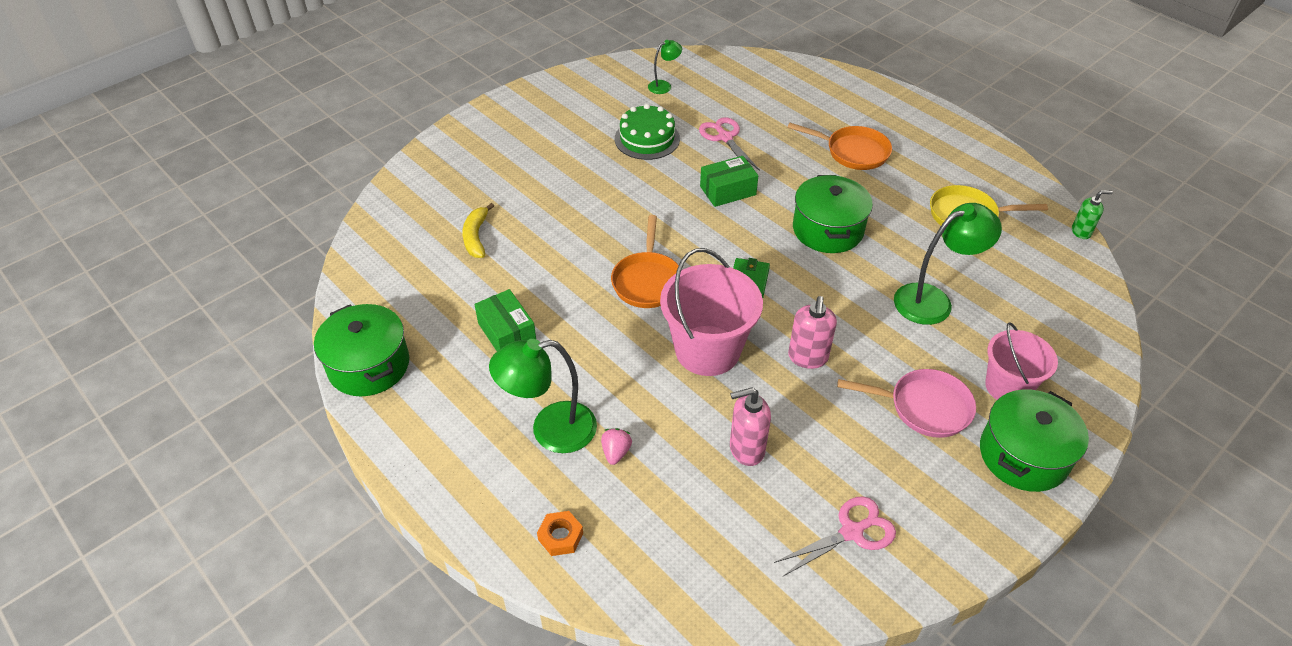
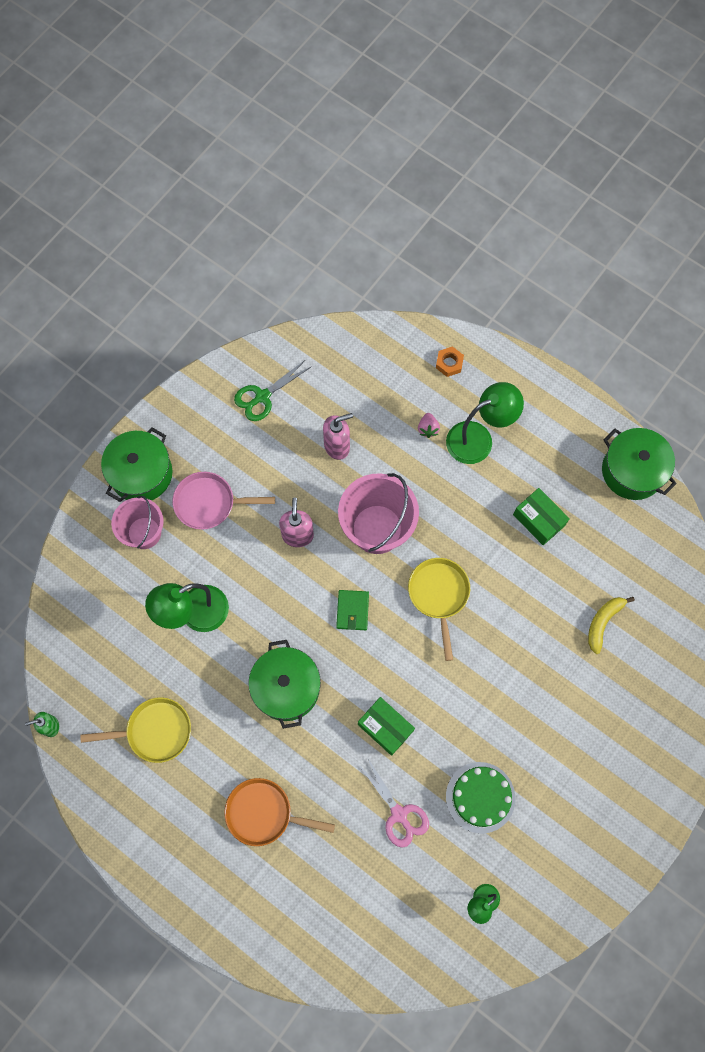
camera: 170 degrees right, 25 degrees up
(476, 237) = (603, 622): yellow banana -> yellow banana turned 135 degrees counterclockwise
(647, 281) = (439, 595): orange pan -> yellow pan
(727, 190) = (385, 727): green box -> green box turned 75 degrees clockwise
(851, 532) = (262, 397): pink scissors -> green scissors

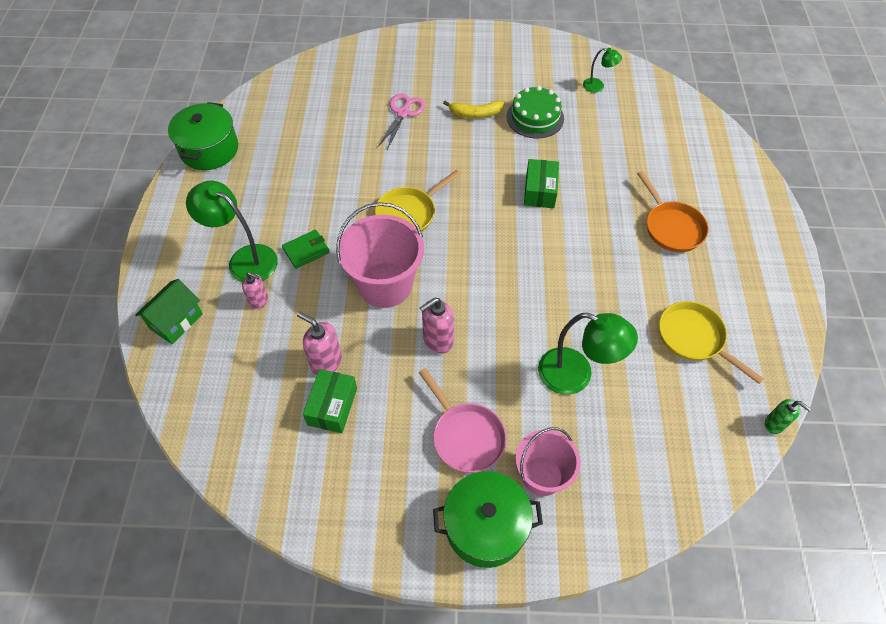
camera: 125 degrees left, 15 degrees down
(262, 397) = (316, 464): green scissors -> none
(286, 688) = (571, 268): green pot -> none
(352, 610) = (470, 261): green wallet -> green wallet (306, 250)
(399, 814) = (590, 152): pink scissors -> pink scissors (403, 113)
(428, 429) = (259, 301): pink strawberry -> pink soap dispenser
(449, 363) = (176, 321): orange nut -> green house
(539, 520) = (294, 184): green box -> green box (332, 406)
(603, 622) = (351, 113): yellow banana -> yellow banana (475, 114)

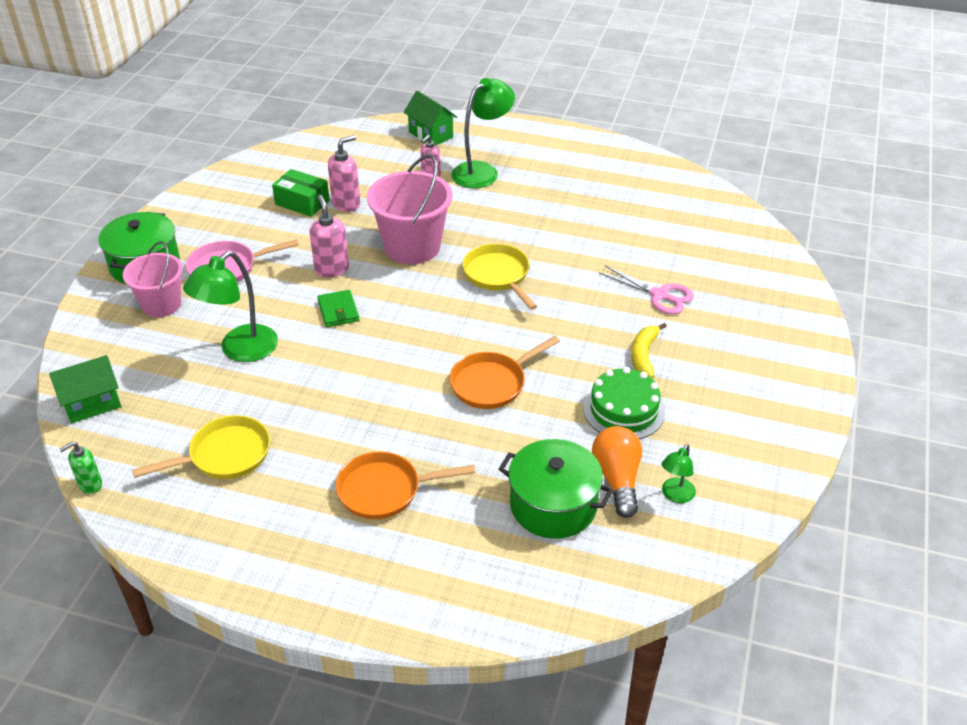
camera: 105 degrees right, 15 degrees down
(209, 149) = (635, 160): green pot -> green pot (553, 505)
(306, 250) = (477, 205): green wallet -> green wallet (338, 311)
(540, 191) = (492, 383): green box -> orange pan
(598, 113) = (617, 479): none -> orange light bulb
(694, 472) = (92, 403): none -> green house

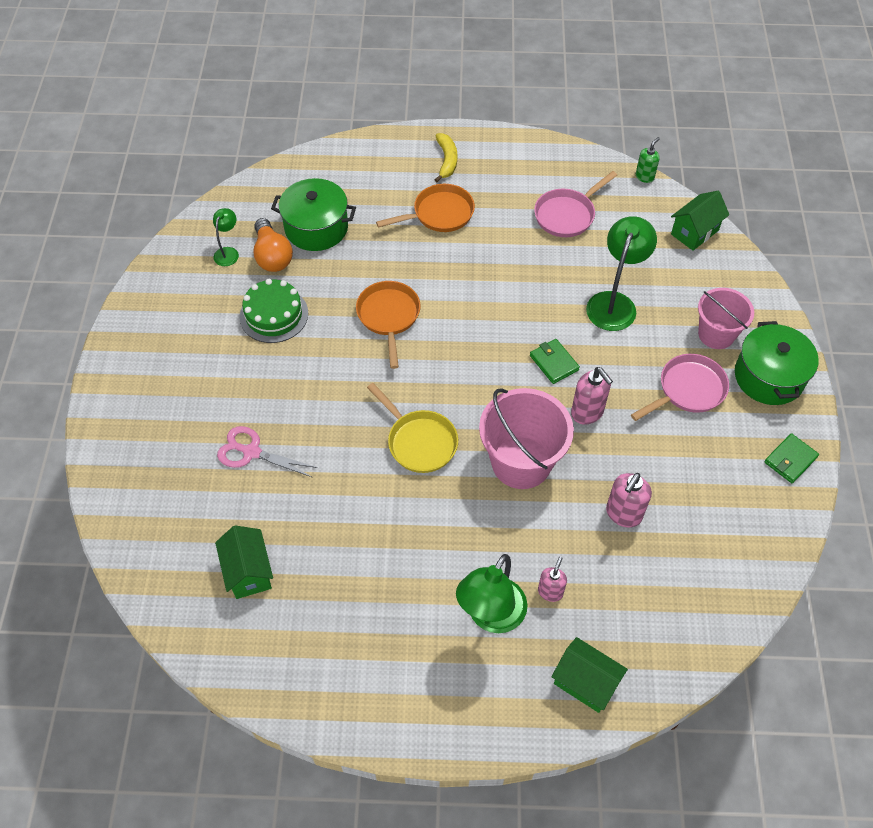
camera: 165 degrees right, 15 degrees up
(183, 211) = (790, 460): none -> green wallet
(225, 455) = (567, 215): yellow pan -> pink pan
(302, 202) = (673, 504): green box -> none
(492, 383) = (389, 317): orange pan -> orange pan turned 45 degrees counterclockwise
(644, 355) = (261, 374): yellow banana -> yellow banana (447, 160)
(668, 222) = (248, 572): none -> green house

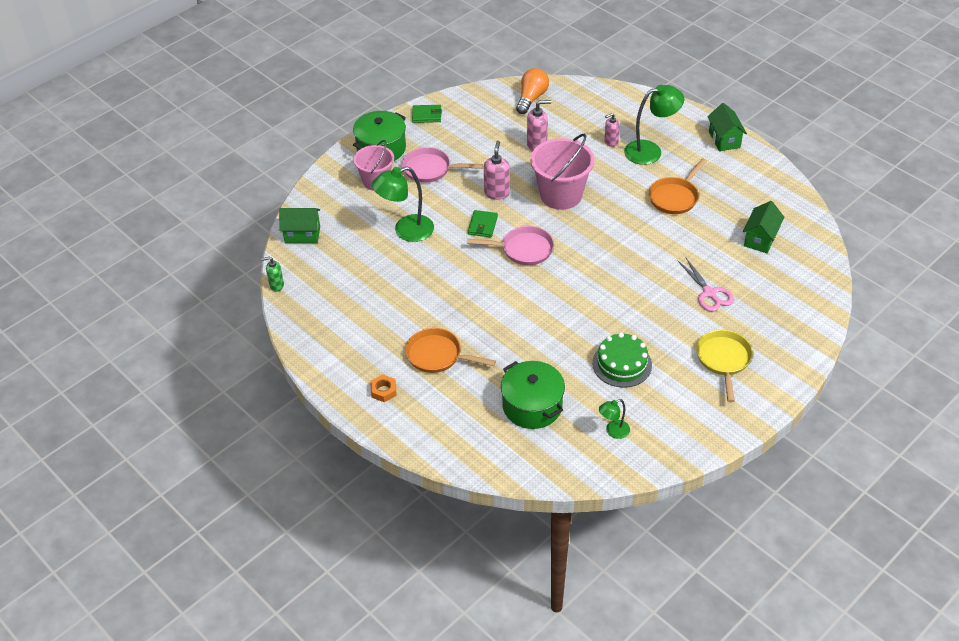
camera: 135 degrees left, 10 degrees down
(272, 256) = (584, 406): orange light bulb -> orange light bulb (531, 98)
(389, 317) = (548, 313): orange pan -> orange pan (675, 197)
(419, 442) = (605, 237): yellow pan -> yellow pan (723, 360)
(447, 160) = (383, 391): yellow banana -> orange nut
(567, 215) = (359, 297): pink pan -> pink pan (523, 249)
(585, 682) = (633, 108): green house -> green house (724, 140)

